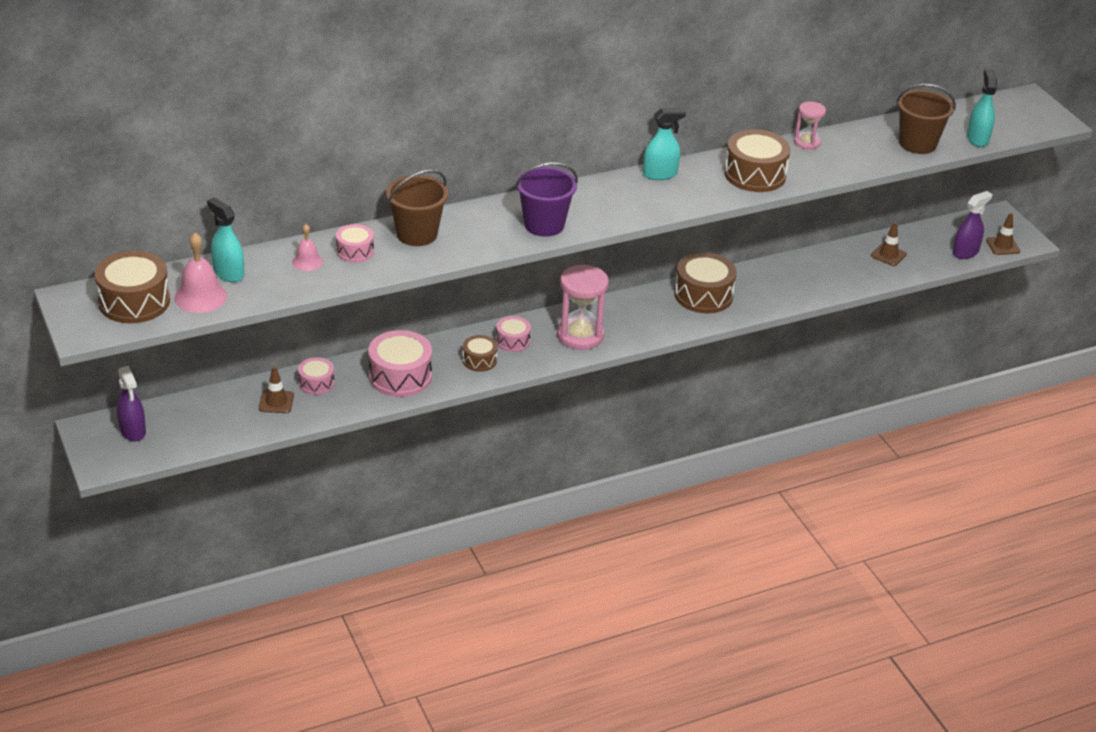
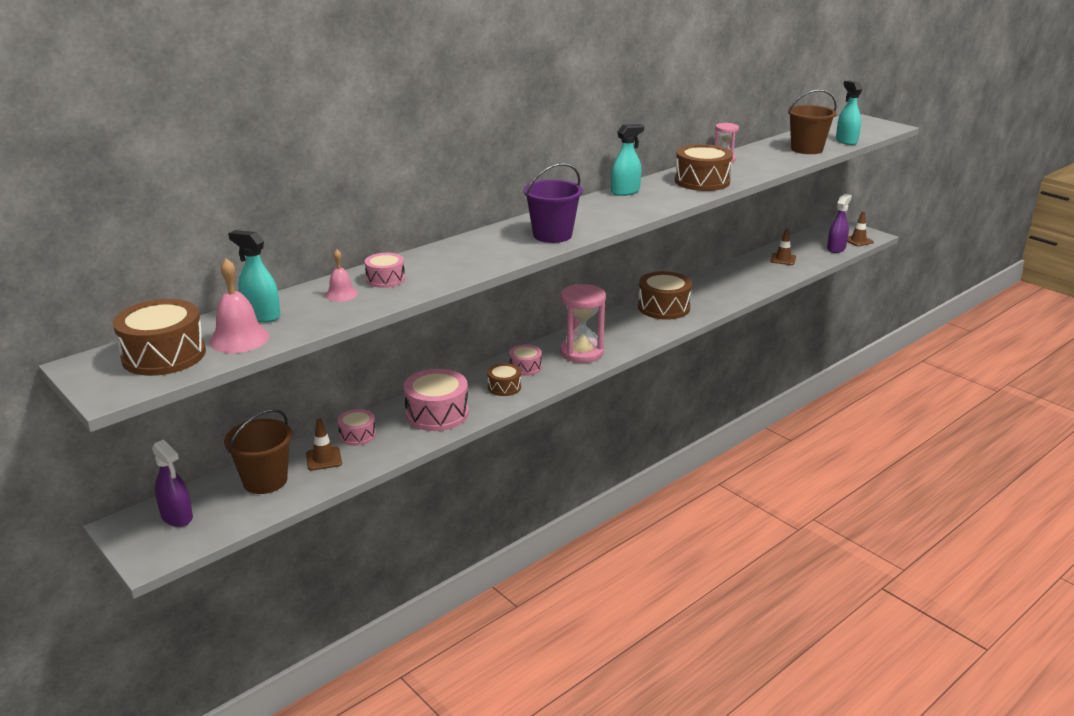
camera: 15 degrees left, 10 degrees down
(417, 234) = (439, 259): brown bucket -> brown bucket (265, 481)

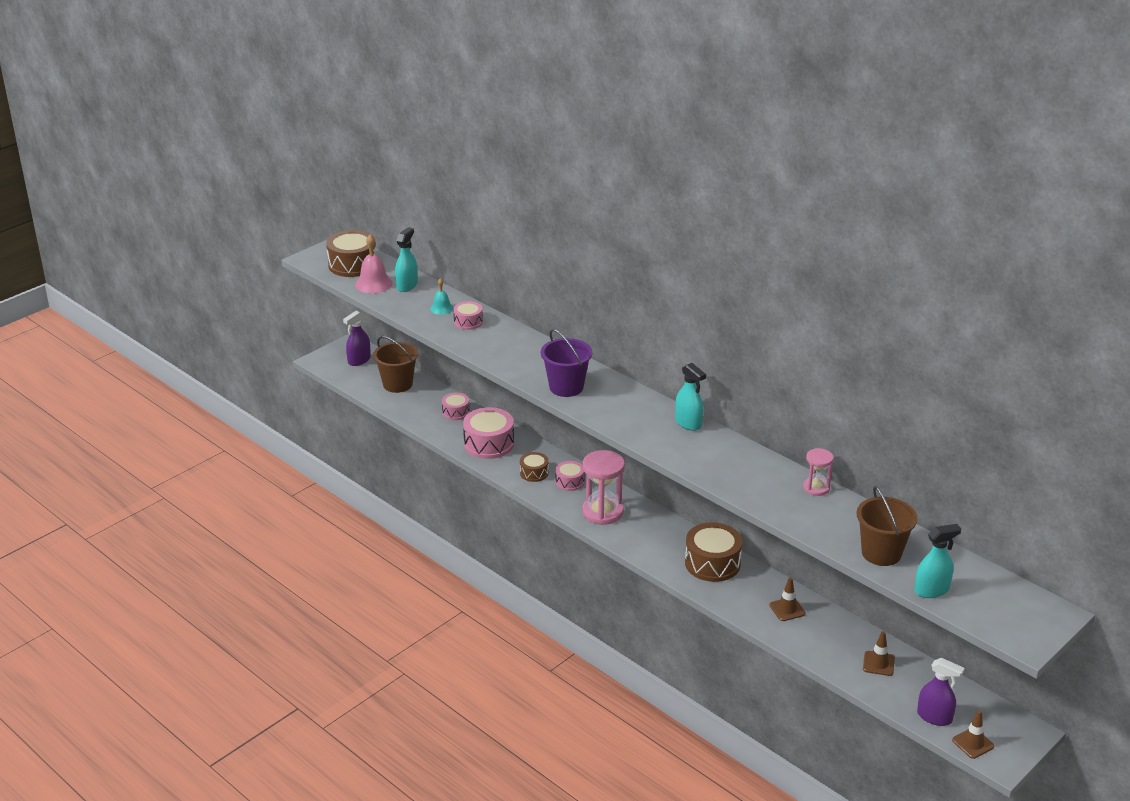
camera: 85 degrees right, 5 degrees up
(324, 459) = (424, 402): brown traffic cone -> brown traffic cone (787, 609)
(341, 294) = (441, 308): pink bell -> turquoise bell
(702, 181) = (734, 470): brown drum -> none

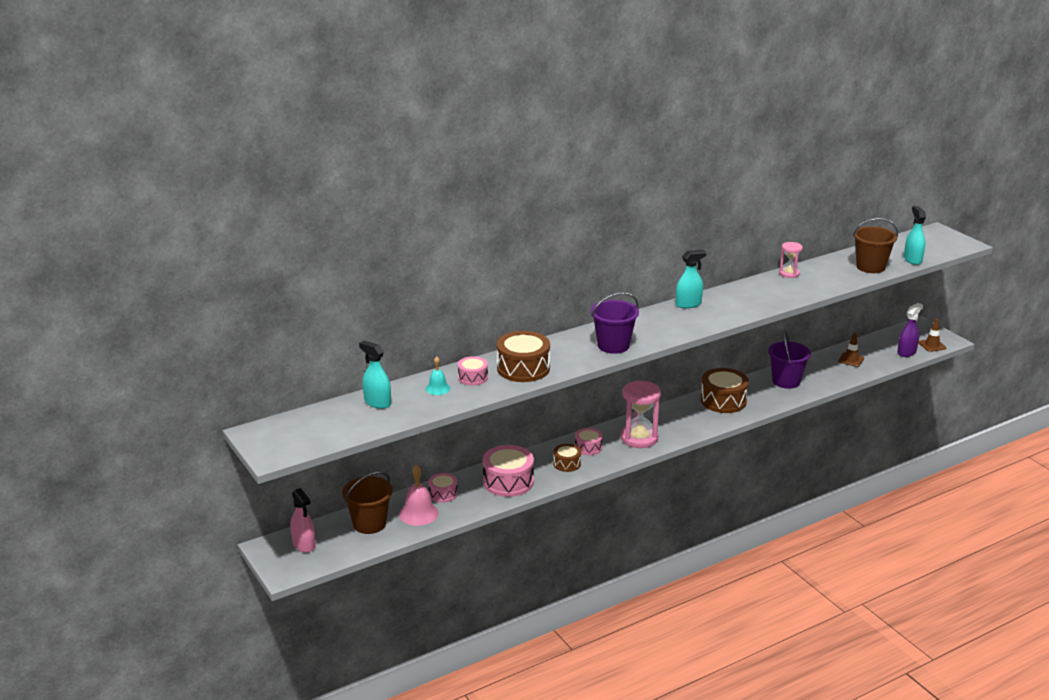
camera: 75 degrees left, 5 degrees down
(352, 264) = (307, 430): brown drum -> brown drum (523, 368)
(359, 360) = (304, 545): purple spray bottle -> pink spray bottle
(373, 284) = (360, 421): pink bell -> pink bell (418, 513)
(787, 609) = (786, 381): brown traffic cone -> purple bucket

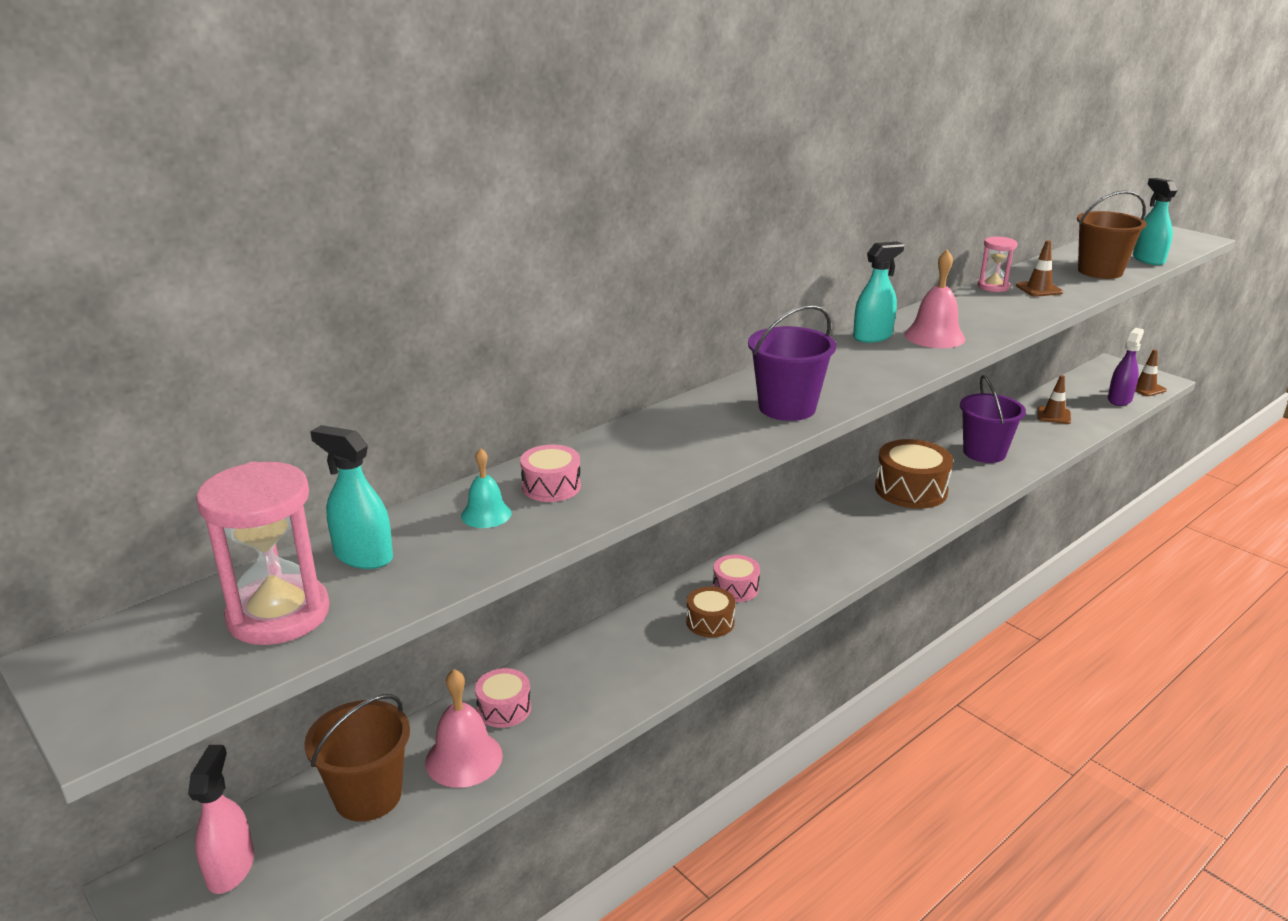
camera: 10 degrees left, 0 degrees up
(304, 545) = (231, 868): pink spray bottle -> pink spray bottle turned 135 degrees counterclockwise
(508, 482) = (618, 669): pink drum -> none
(523, 368) = (642, 461): brown drum -> none
(639, 438) = (811, 563): pink hourglass -> pink hourglass (278, 614)
(726, 307) = (934, 336): none -> pink bell
(818, 278) = (1039, 289): none -> brown traffic cone

